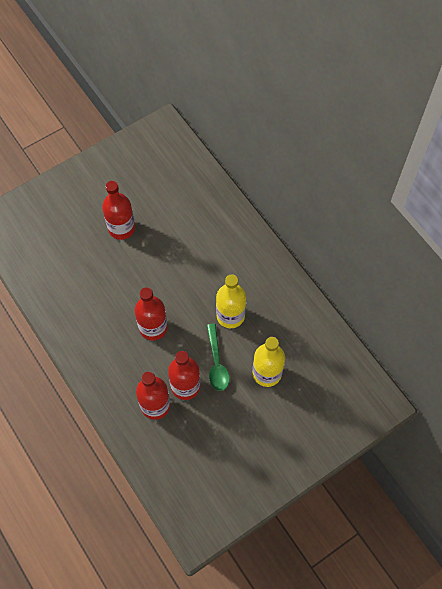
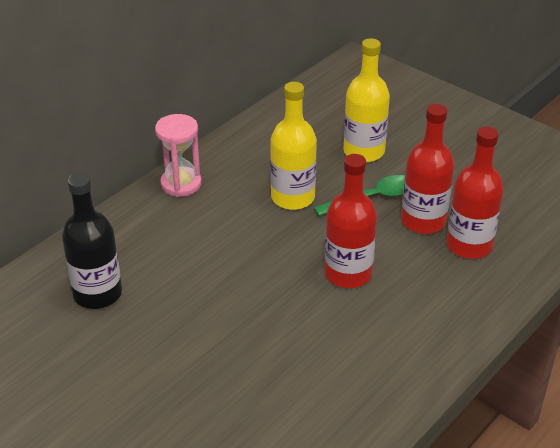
camera: 105 degrees left, 25 degrees down
(121, 228) = (174, 356): red bottle -> none
(178, 199) = (97, 293): none -> black bottle
(261, 255) = (181, 184): none -> pink hourglass

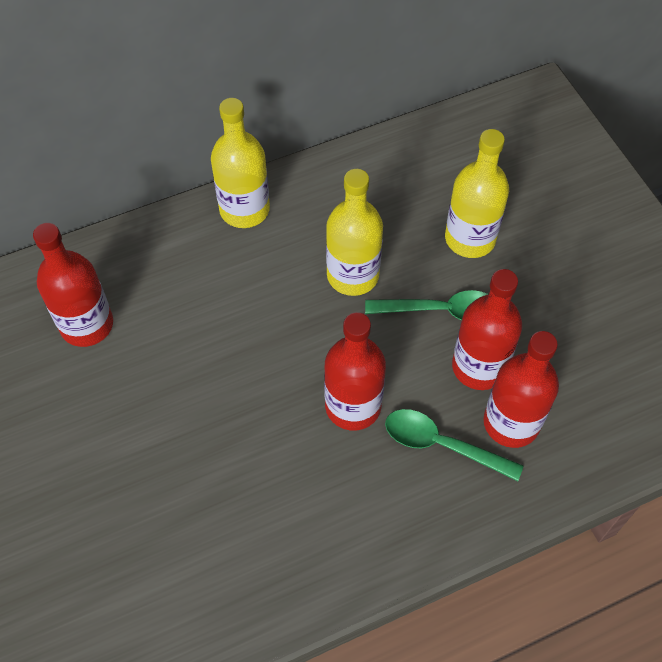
camera: 25 degrees right, 20 degrees up
(97, 293) = (87, 325): black bottle -> red bottle
(181, 184) = (244, 209): pink hourglass -> yellow bottle
(429, 274) = (442, 445): none -> green spoon

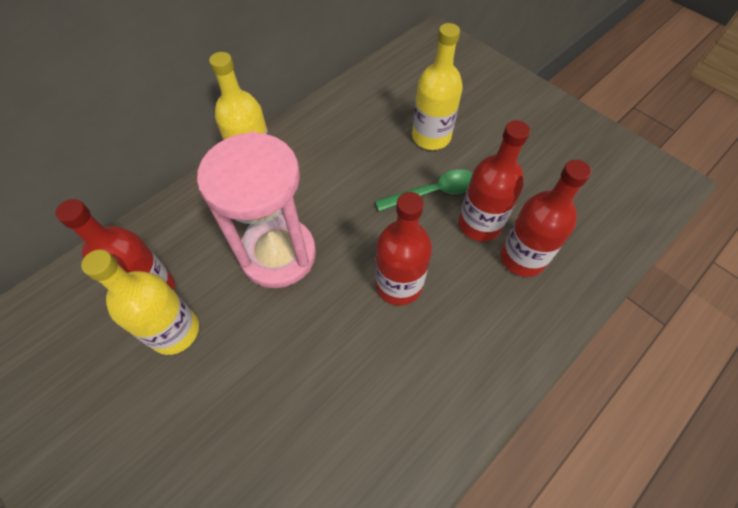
camera: 20 degrees left, 0 degrees up
(232, 328) = (278, 254): none -> pink hourglass
(353, 275) = (357, 186): yellow bottle -> yellow bottle (175, 331)
(442, 445) = (480, 292): green spoon -> none

